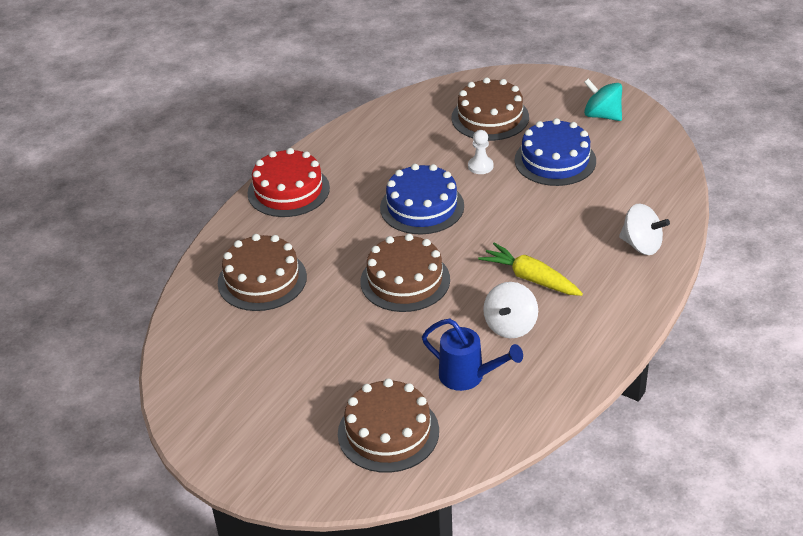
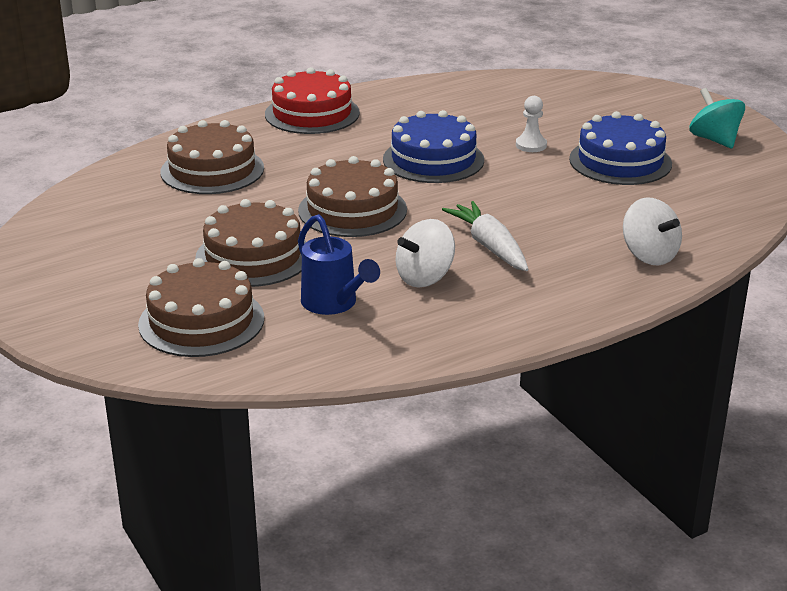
camera: 25 degrees right, 10 degrees down
(490, 117) = (582, 111): brown cake -> brown cake (253, 256)
(531, 278) = (490, 246): yellow carrot -> white carrot

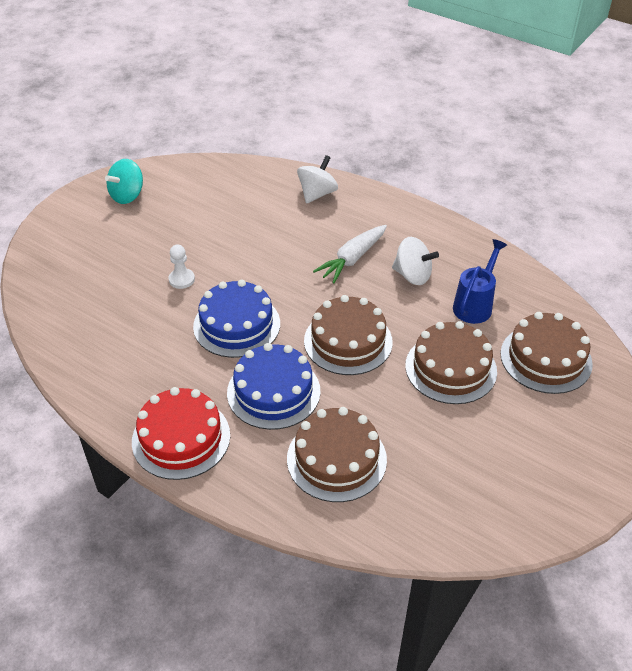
camera: 115 degrees left, 15 degrees up
(620, 161) = (187, 230): blue cake -> blue cake (273, 392)

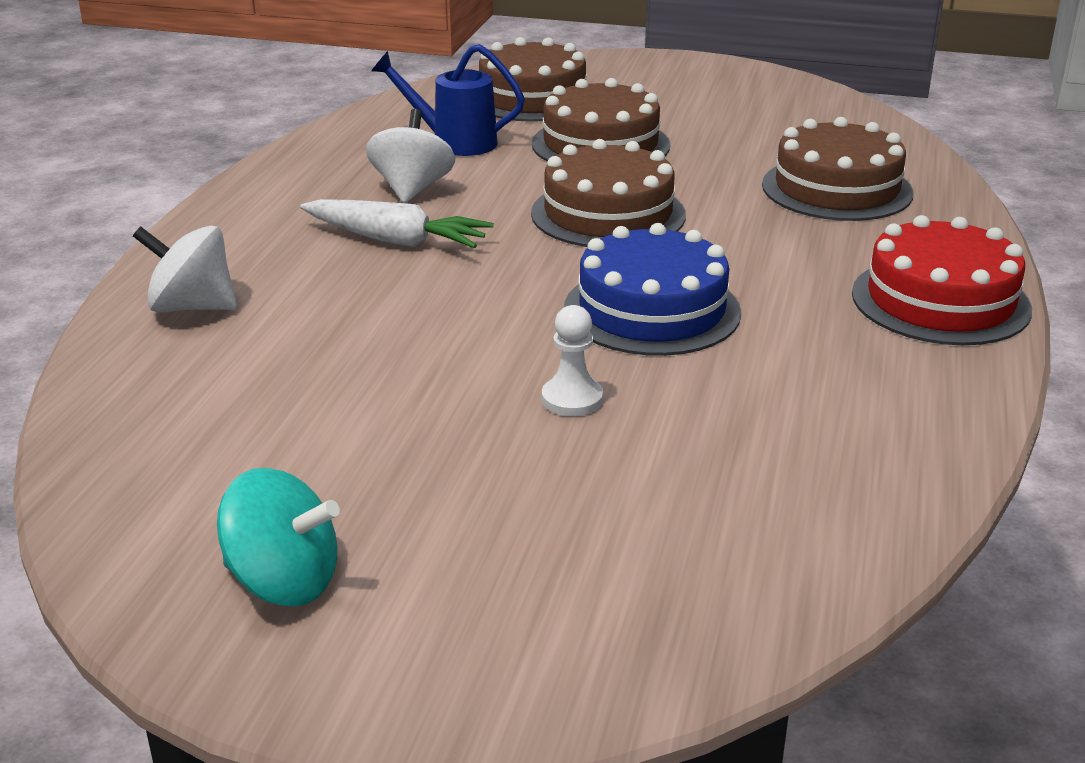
camera: 110 degrees left, 15 degrees down
(273, 392) = (769, 249): blue cake -> none

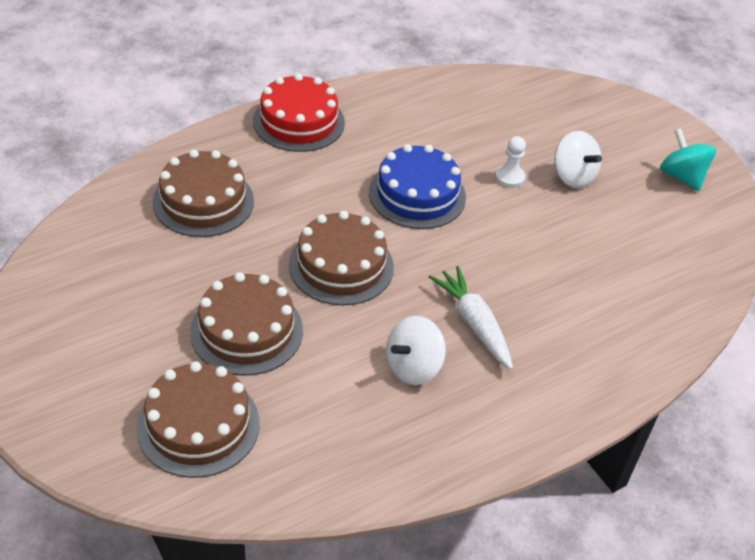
camera: 140 degrees left, 15 degrees up
(192, 307) = (624, 342): white spinning top -> white spinning top (573, 176)
(455, 143) = (326, 403): blue watering can -> none

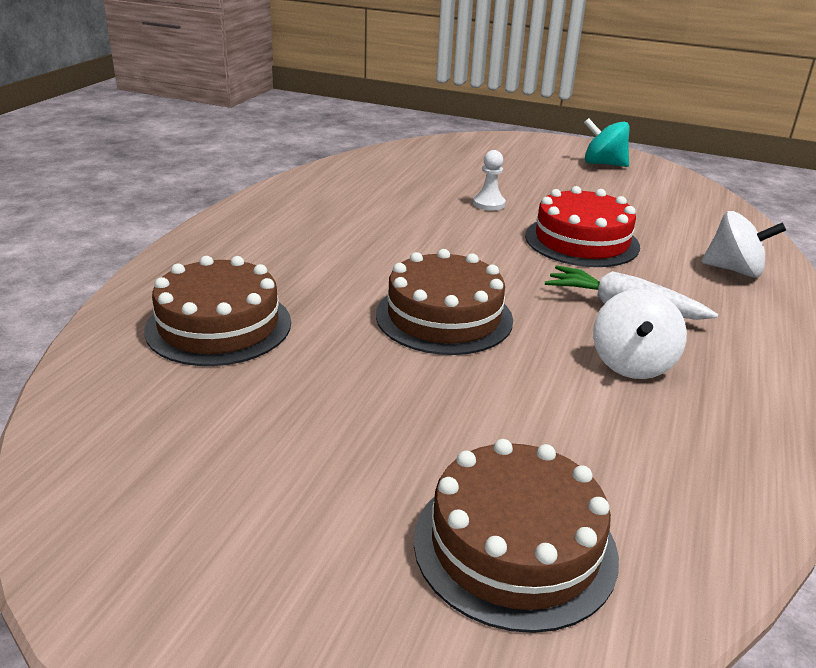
camera: 35 degrees left, 15 degrees down
(246, 331) = (430, 416): brown cake -> none
(298, 122) = (242, 230): red cake -> red cake (581, 241)
(417, 194) = (432, 240): blue cake -> none
(573, 176) = (533, 188): white spinning top -> white spinning top (734, 270)

